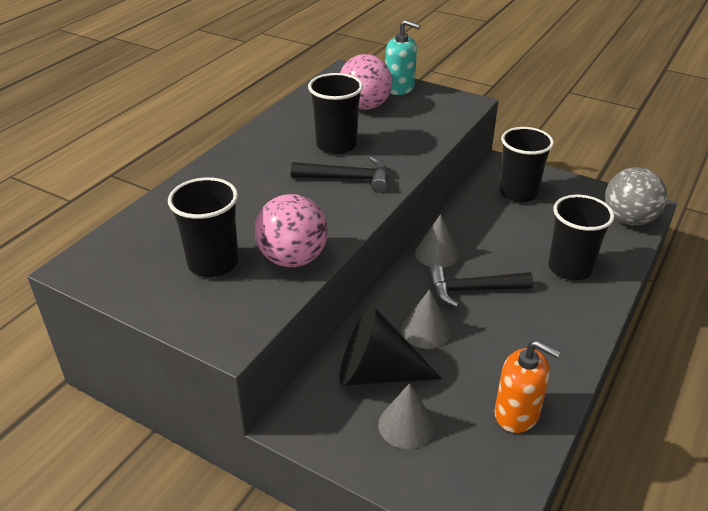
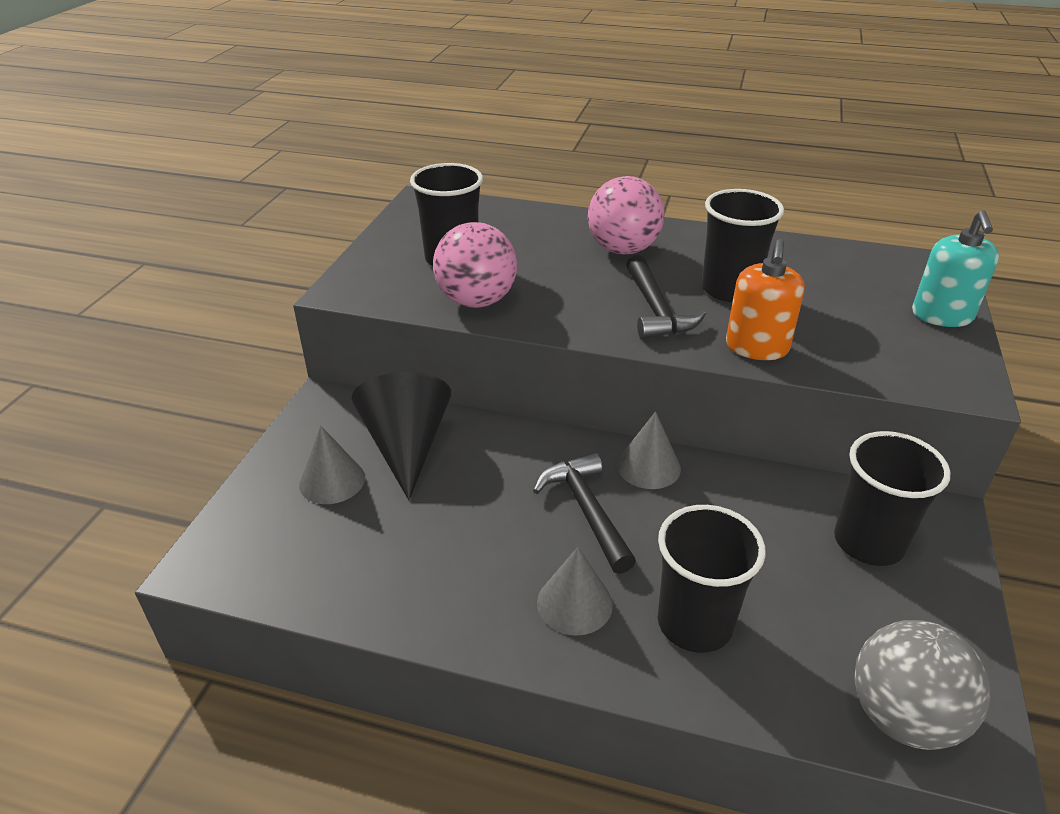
camera: 75 degrees right, 0 degrees up
(365, 106) = (852, 295): pink ball -> pink ball (623, 249)
(426, 330) = (489, 476): grey cone -> grey cone (574, 603)
(517, 413) = (363, 576): orange soap dispenser -> orange soap dispenser (757, 347)

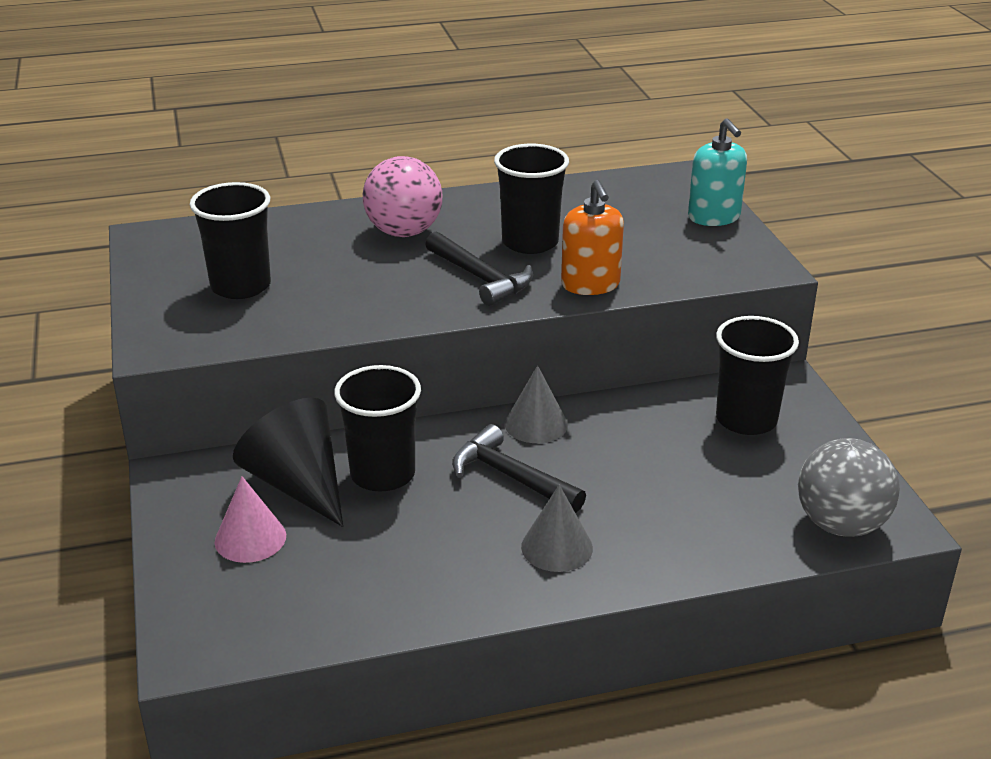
camera: 30 degrees left, 5 degrees down
(332, 480) = (250, 538): grey cone -> pink cone
(476, 301) = (305, 318): pink ball -> none
(694, 623) = (660, 524): black cup -> black cup (382, 474)

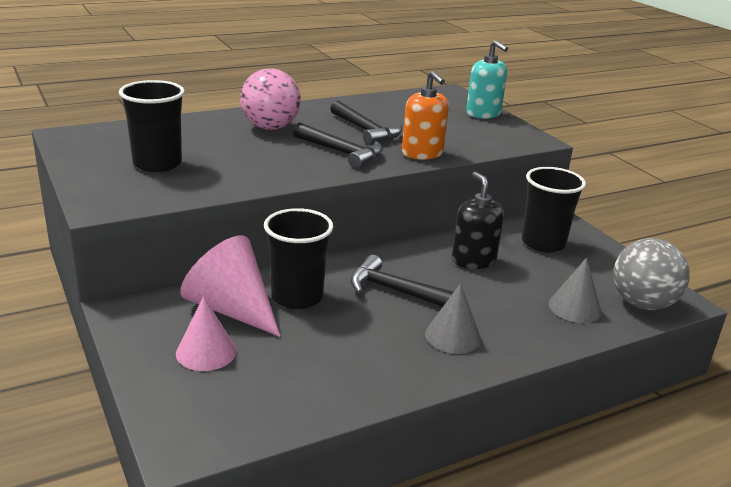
camera: 15 degrees left, 5 degrees down
(298, 484) = (231, 309): black cone -> pink cone
(530, 242) = (365, 131): black cup -> black hammer
(536, 424) = (398, 255): grey cone -> grey cone (574, 307)
(634, 439) = (473, 260): none -> black soap dispenser

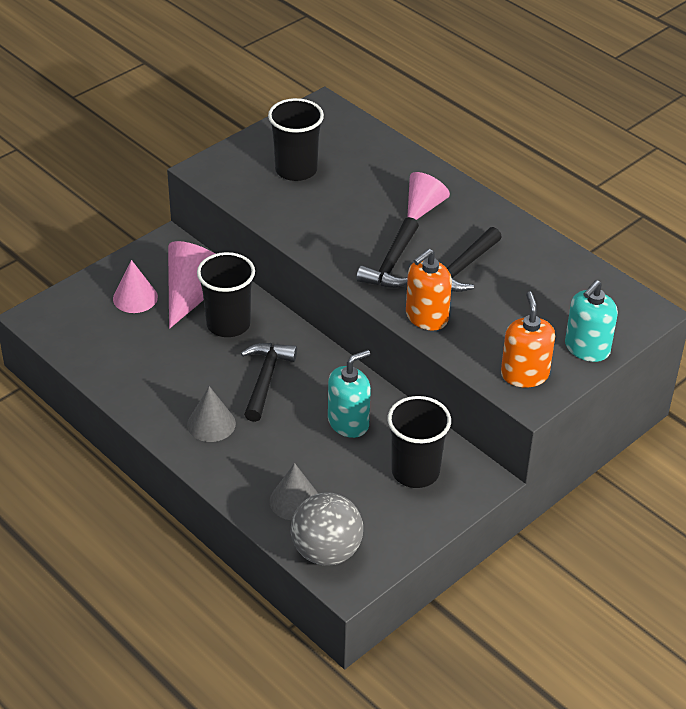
camera: 75 degrees right, 15 degrees up
(270, 127) = (423, 207): pink ball -> pink cone
(473, 260) = (348, 422): black soap dispenser -> turquoise soap dispenser
(507, 136) = (524, 374): none -> orange soap dispenser

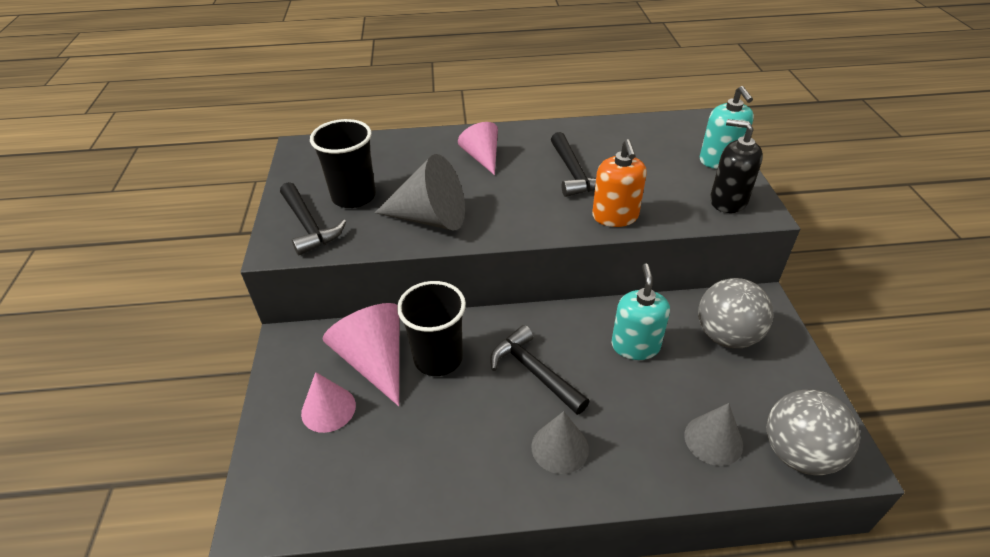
camera: 50 degrees left, 0 degrees up
(314, 221) = (430, 218): none -> grey cone
(391, 264) = (531, 203): black hammer -> black hammer (309, 226)
(415, 472) = (726, 336): black cup -> grey ball
(524, 374) = (728, 201): orange soap dispenser -> black soap dispenser

